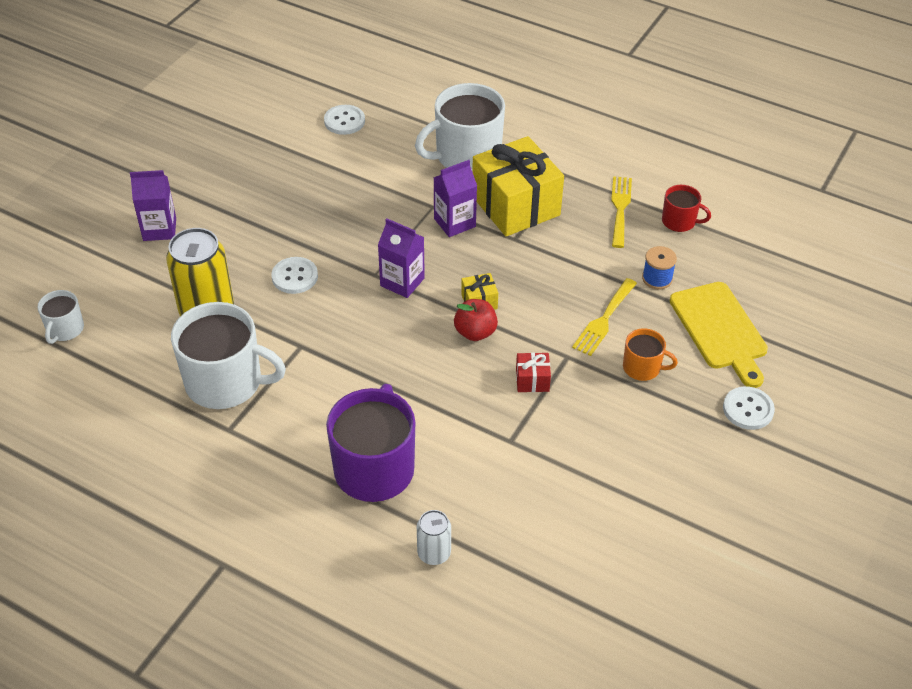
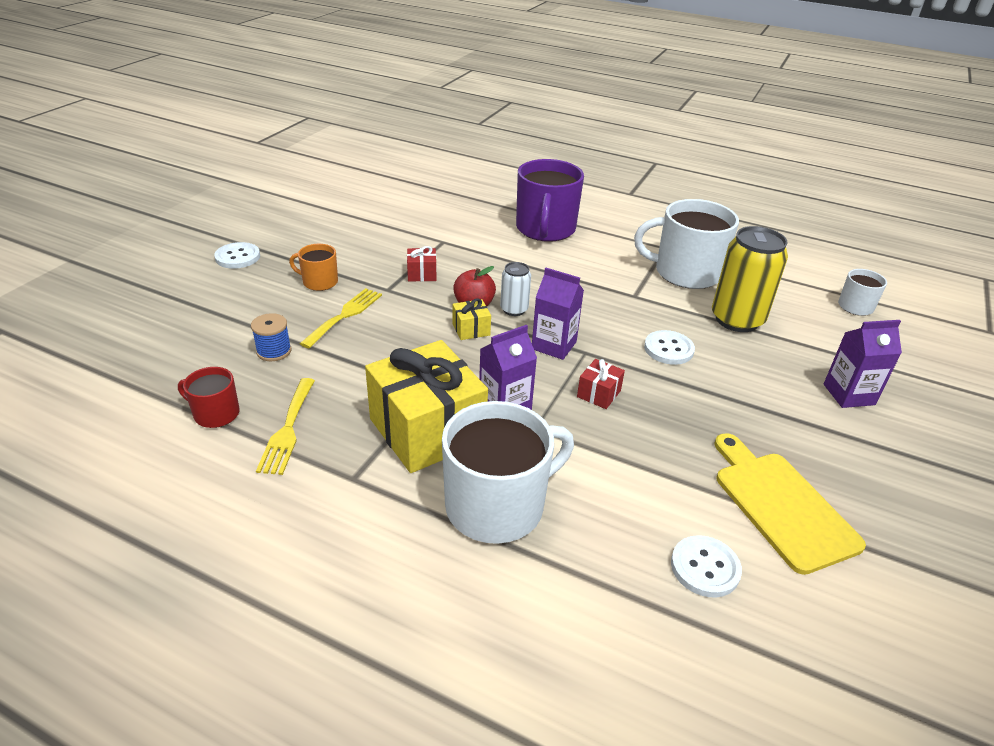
camera: 175 degrees right, 10 degrees down
(374, 233) = (598, 394): none -> red gift
(434, 553) = (495, 196): white can -> white can (514, 309)
(720, 330) = (229, 308): yellow cutting board -> yellow cutting board (780, 505)

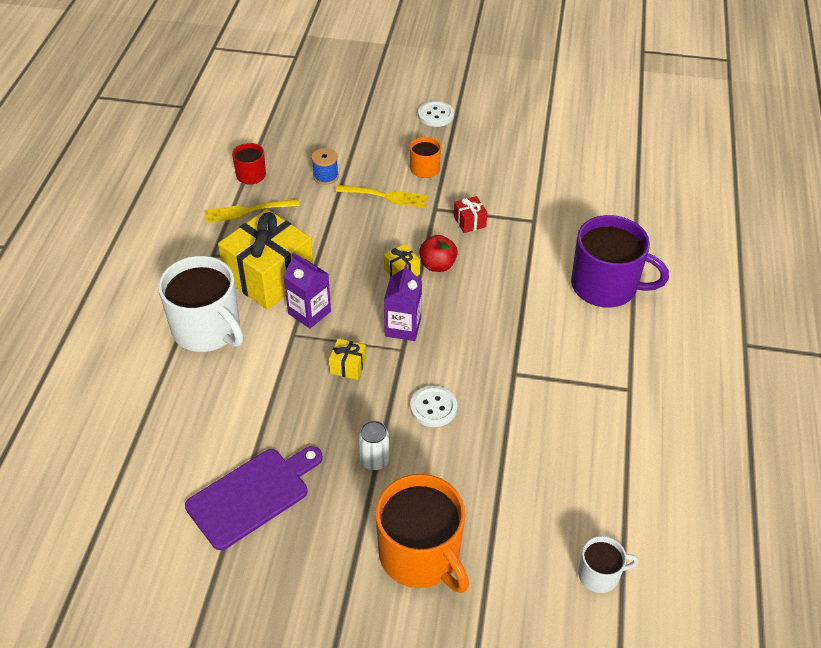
camera: 75 degrees right, 10 degrees up
(514, 309) = (444, 291): white can -> white can (374, 460)
(545, 229) = (605, 286): purple mug -> purple mug turned 150 degrees counterclockwise
(598, 394) = (348, 366): red gift -> yellow gift
(685, 273) = (583, 411): white mug -> none
(705, 568) = (179, 449): white button -> none
(737, 319) = (512, 460): yellow can -> none
(780, 505) = (252, 495): yellow cutting board -> purple cutting board
(848, 394) = (420, 555): purple carton -> orange mug

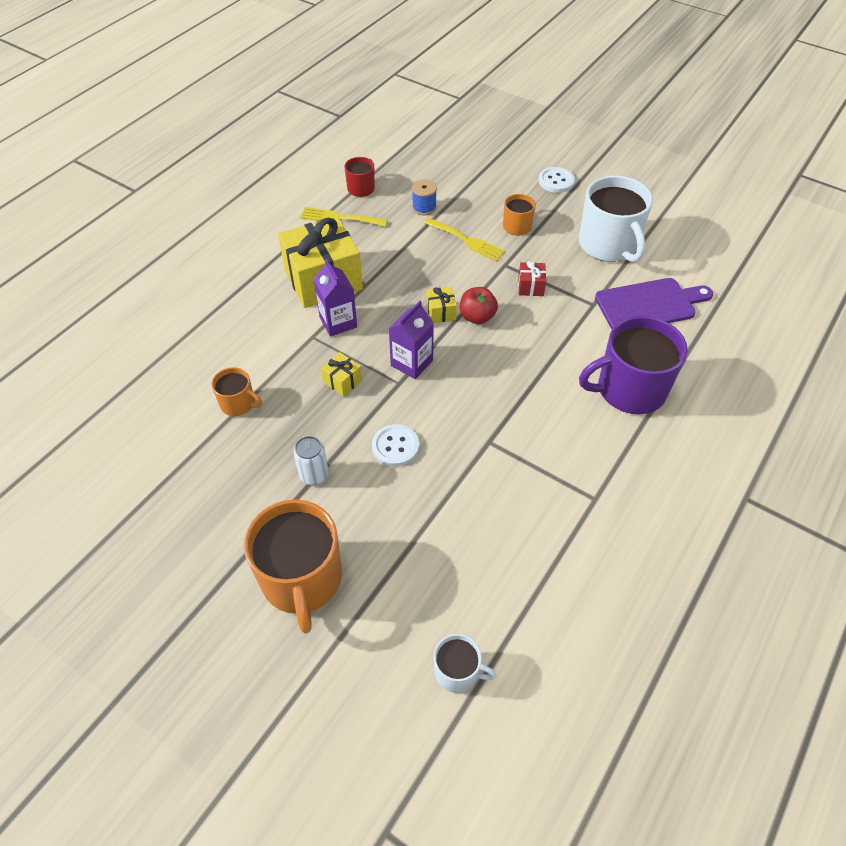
camera: 25 degrees right, 5 degrees up
(207, 329) = (245, 308): white mug -> white mug (608, 245)
(252, 495) = (194, 465): purple cutting board -> purple cutting board (649, 305)
(259, 422) = (238, 403): none -> orange mug
(605, 286) = (629, 389): purple mug -> purple mug turned 120 degrees clockwise

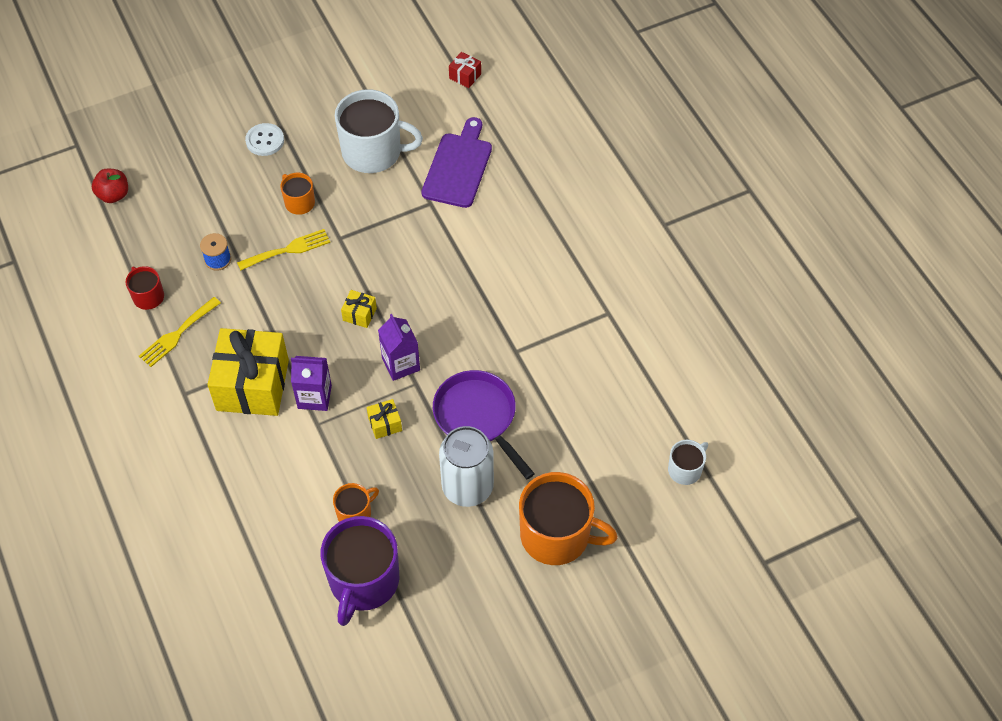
camera: 60 degrees left, 5 degrees up
(314, 475) = (467, 487): white can -> white can, size x1.92
(395, 446) = (478, 417): white button -> purple pan
(477, 317) = (384, 291): red apple -> red apple (113, 195)
(530, 286) = (379, 234): red gift -> red gift (465, 76)
(629, 389) = (530, 233): purple mug -> purple mug (363, 581)

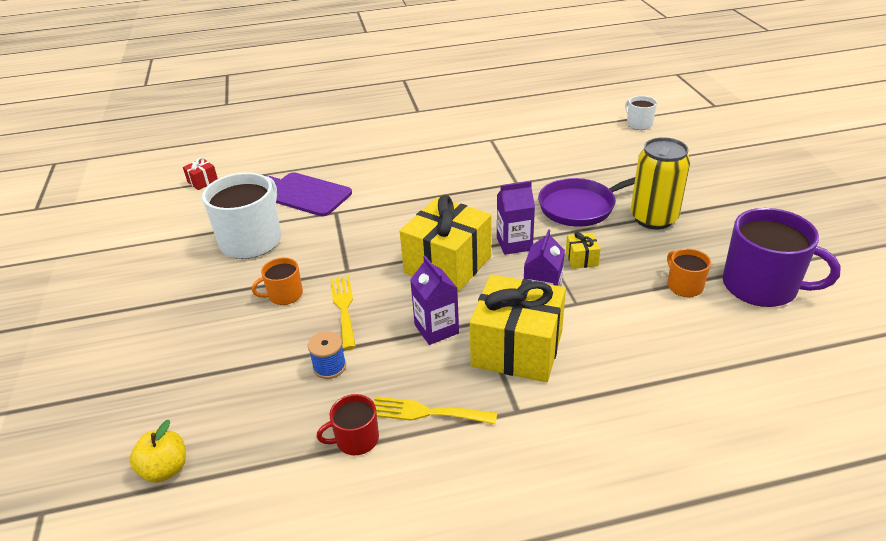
camera: 75 degrees left, 20 degrees down
(113, 195) = (165, 469): red apple -> yellow apple
(177, 334) = (426, 412): yellow fork -> yellow fork turned 135 degrees clockwise
(265, 140) = (181, 315): white button -> none
(270, 323) = (436, 329): none -> purple carton
(359, 314) = (448, 264): yellow gift -> yellow gift, size x2.41
(467, 487) = (653, 218): white can -> yellow can
(557, 535) = (700, 180): orange mug -> none

